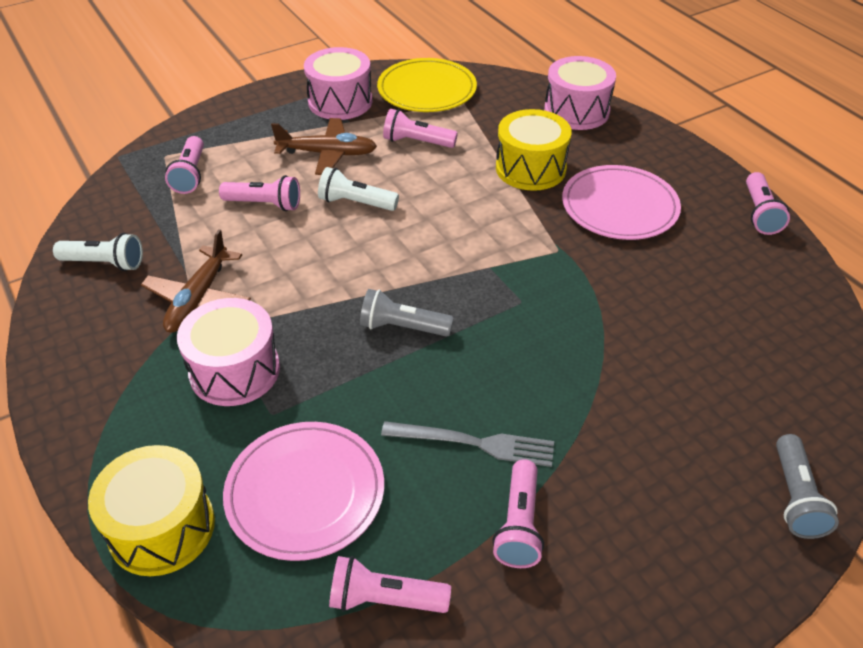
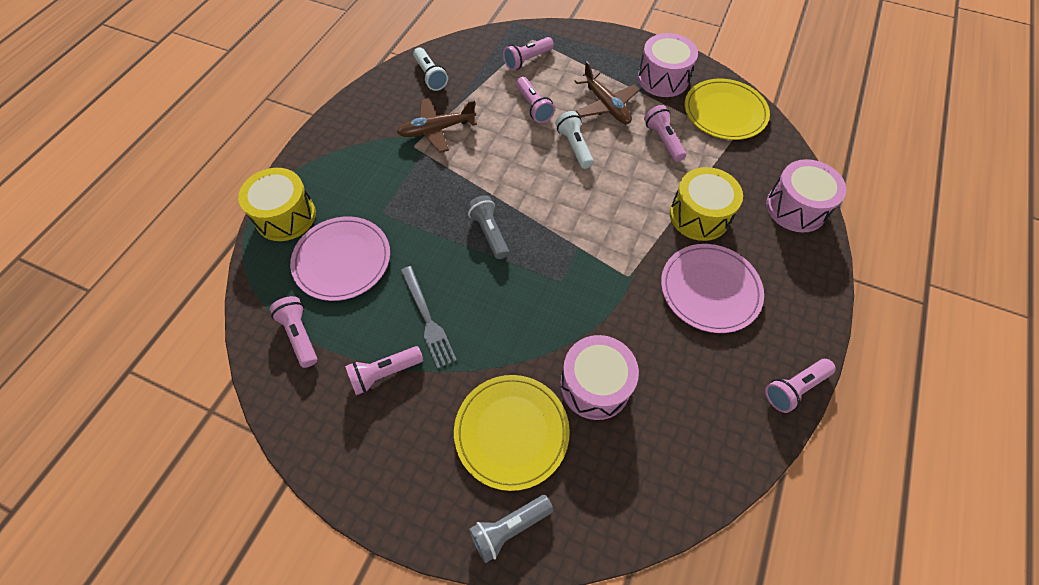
camera: 55 degrees right, 15 degrees up
(235, 370) = (399, 178): pink drum -> pink drum (595, 385)
(680, 437) = (511, 432): none -> yellow plate

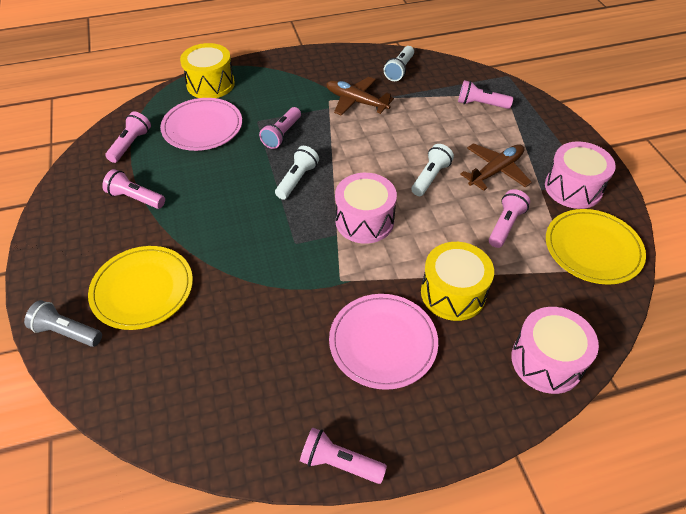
camera: 50 degrees right, 10 degrees down
(427, 318) = (195, 192): grey fork -> none
(489, 233) = (297, 180): grey flashlight -> white flashlight
(533, 107) = (440, 134): pink flashlight -> pink flashlight (282, 134)
(595, 385) = (221, 316): pink drum -> pink drum (364, 221)
(606, 105) = (496, 171): brown plane -> brown plane turned 150 degrees counterclockwise

